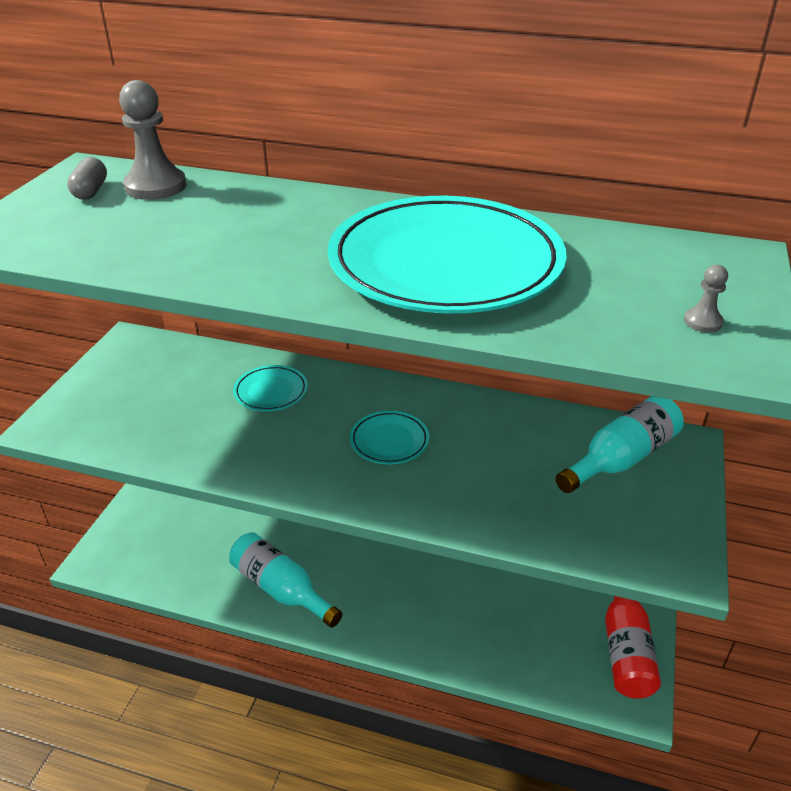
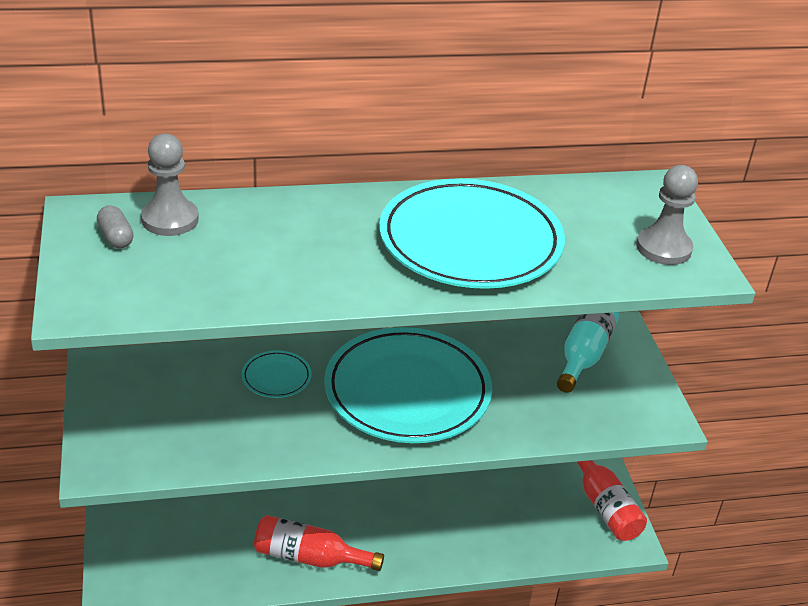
camera: 30 degrees left, 0 degrees up
(281, 589) = (310, 557): turquoise bottle -> red bottle
(389, 441) = (407, 391): turquoise plate -> turquoise plate, size x2.40
(702, 322) = (663, 248): grey pawn -> grey pawn, size x2.14

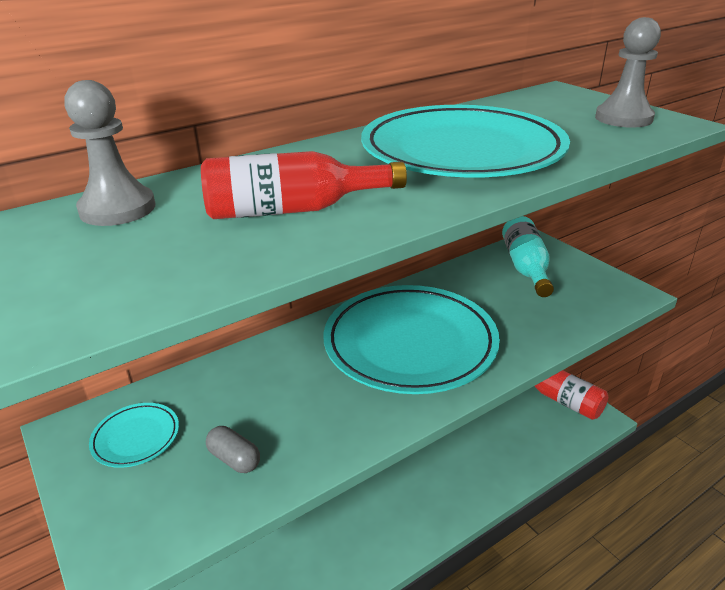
camera: 20 degrees left, 5 degrees down
(116, 237) = (52, 241): grey capsule -> grey capsule (234, 459)
(276, 377) = (276, 374): turquoise plate -> turquoise plate (136, 437)
(310, 557) = (355, 548): red bottle -> red bottle (293, 210)

